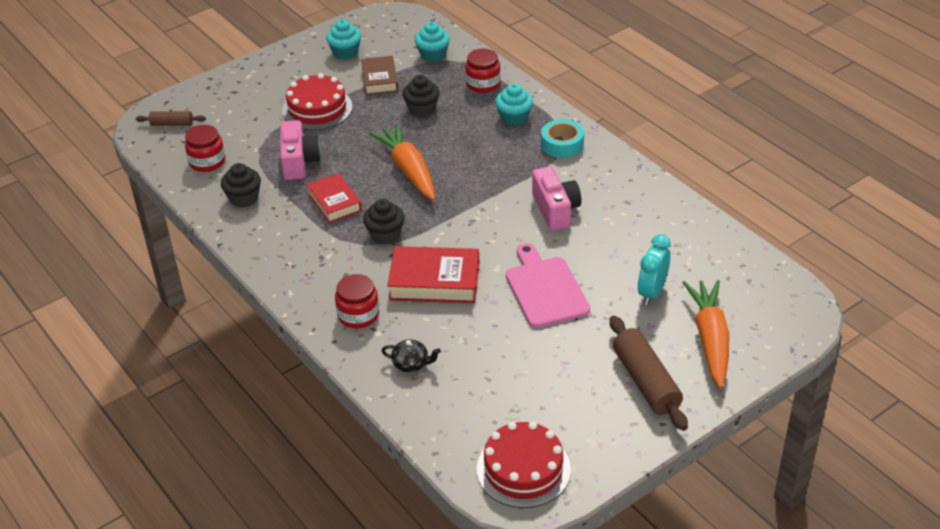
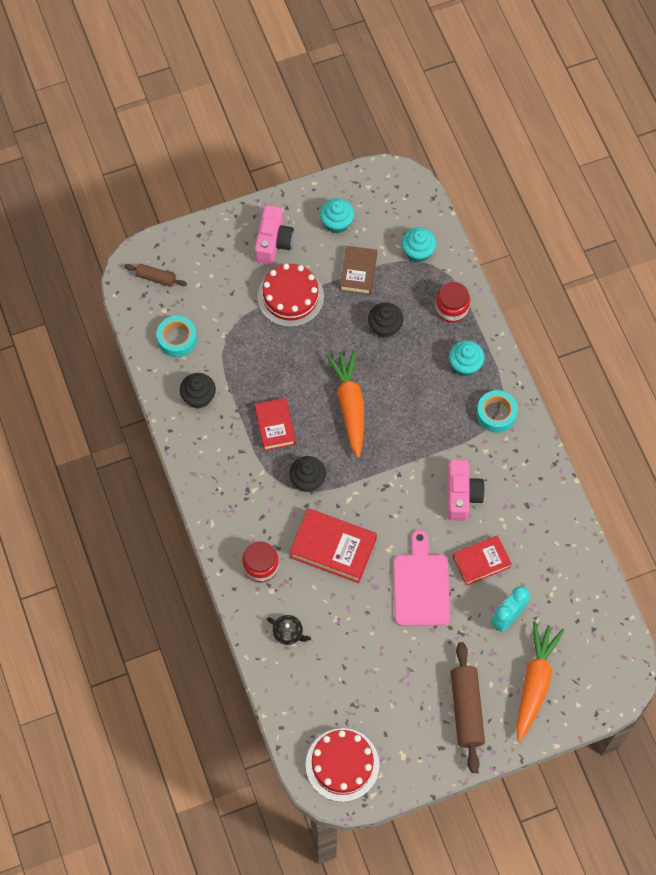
camera: 15 degrees right, 25 degrees up
(207, 162) = (177, 339): red jar -> turquoise tape
(299, 162) = (257, 364): pink camera -> pink camera (273, 242)
(601, 255) = (481, 562): none -> red book

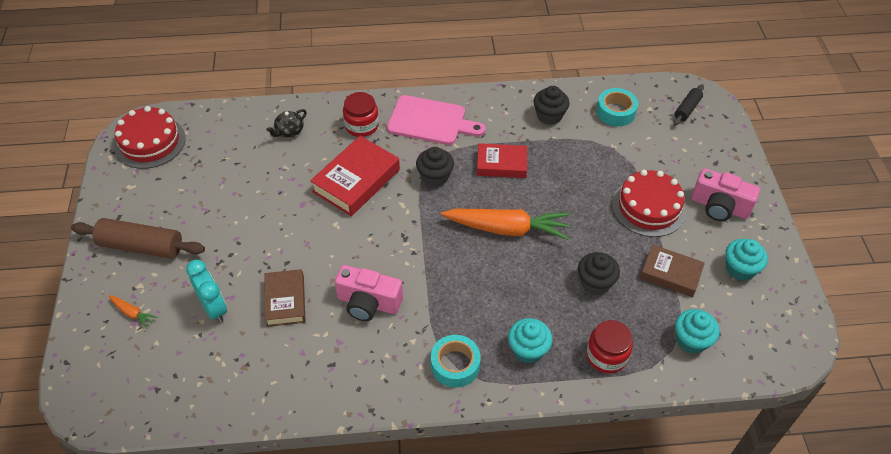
camera: 105 degrees right, 15 degrees down
(156, 278) = (687, 109): brown rolling pin -> black rolling pin
(421, 585) = (285, 241): pink cutting board -> pink cutting board (430, 121)
(481, 562) = (285, 301): red book -> brown book
(534, 682) = (132, 313): orange carrot -> orange carrot, size x0.43

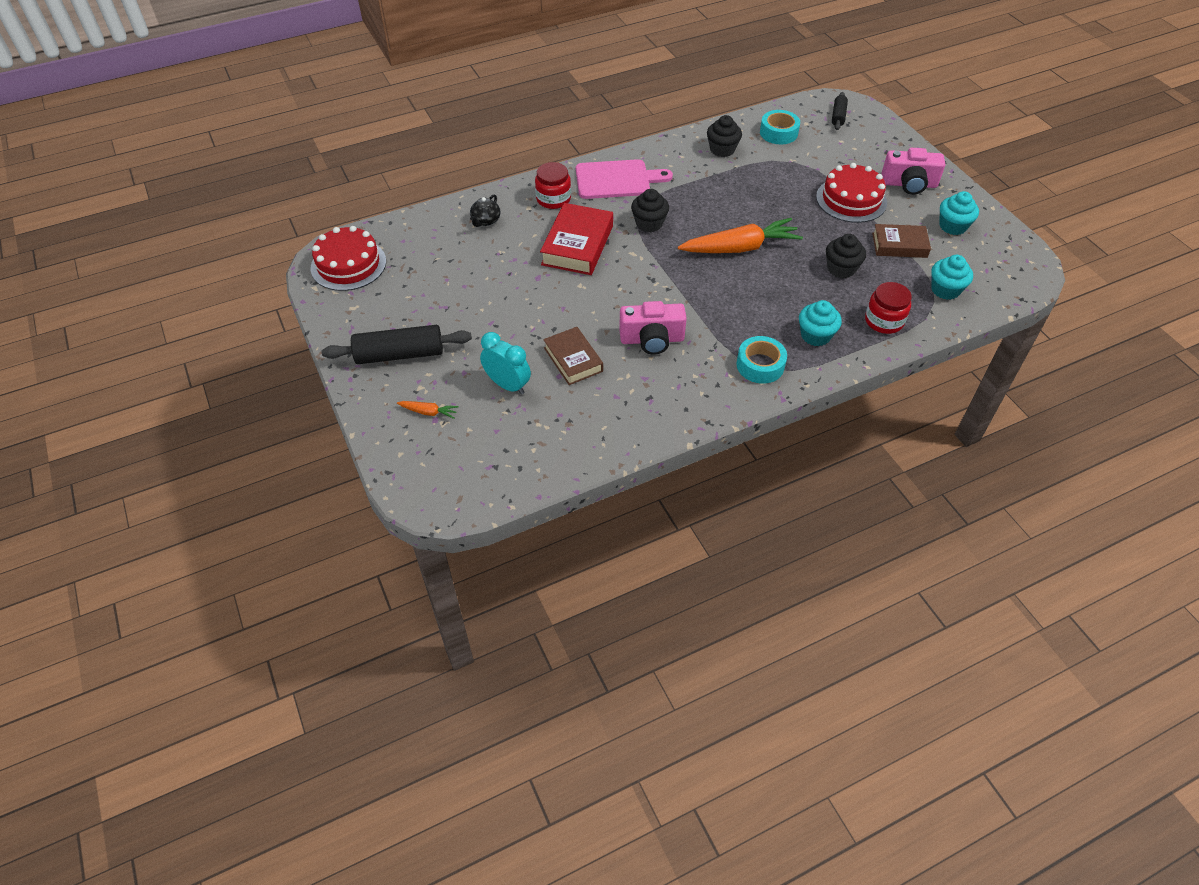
camera: 20 degrees left, 0 degrees up
(141, 246) = (400, 354): brown rolling pin -> black rolling pin
(501, 164) = (703, 198): red book -> none

